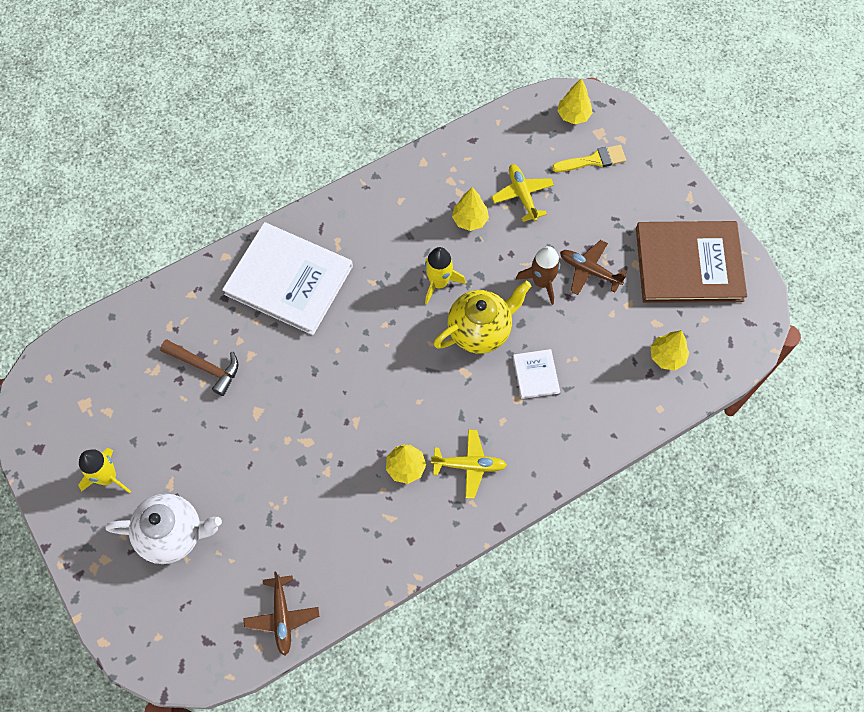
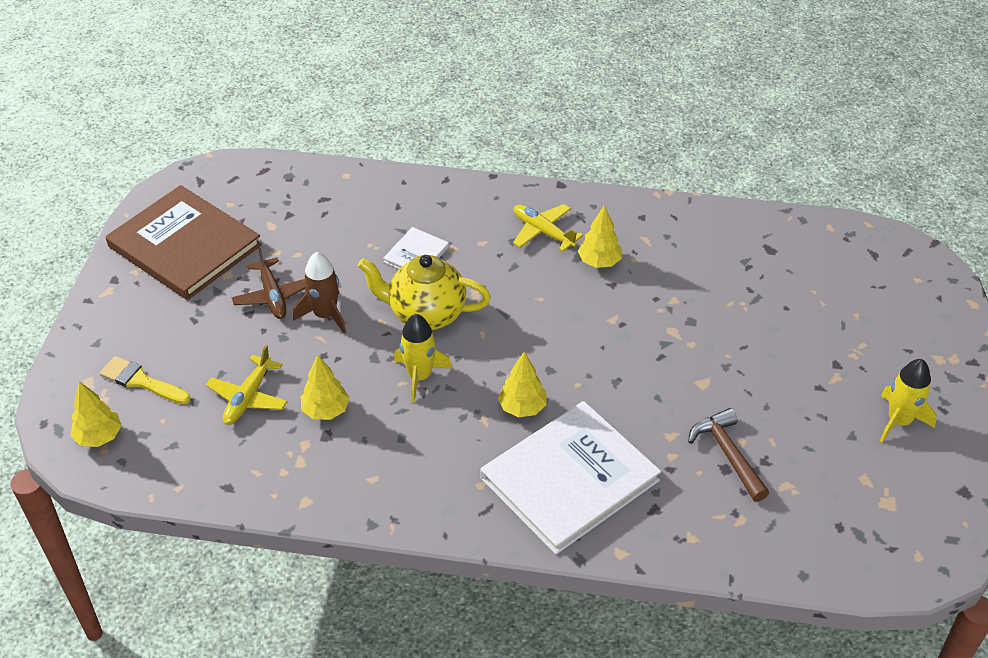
camera: 140 degrees left, 20 degrees down
(173, 534) = (858, 339): white teapot -> none
(282, 617) = (795, 233): brown plane -> none
(289, 280) = (569, 479): white book -> white book turned 75 degrees clockwise
(667, 357) = (295, 200): yellow tree -> yellow tree (522, 407)

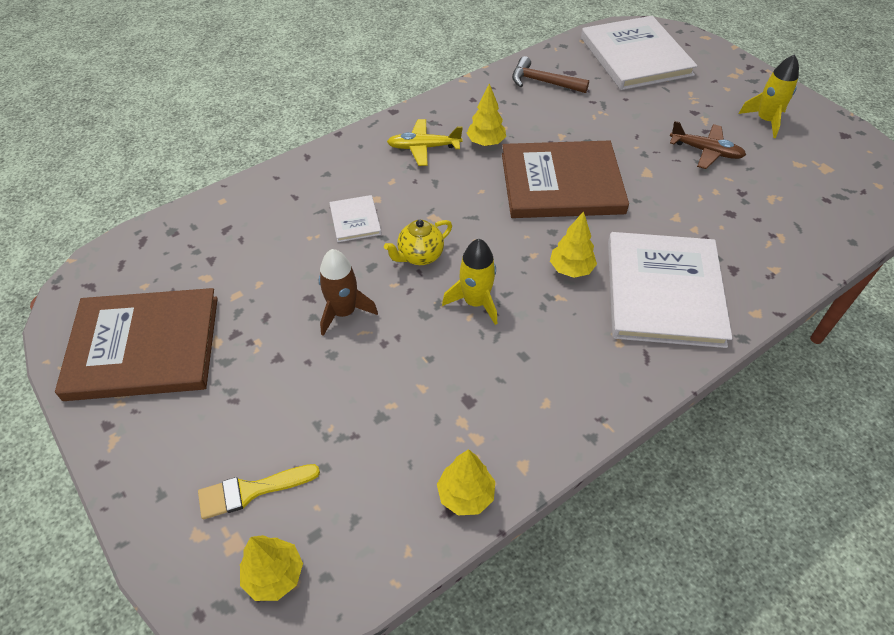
camera: 45 degrees left, 5 degrees up
(248, 398) = (367, 424): yellow plane -> none
(273, 296) = (280, 329): brown plane -> brown plane (706, 151)
(326, 410) = (442, 382): yellow tree -> yellow tree (466, 495)
(426, 314) = (420, 256): yellow teapot -> yellow teapot, size x0.61
(614, 338) = (561, 183): none -> brown book
(727, 454) = (719, 204): brown hammer -> brown hammer (543, 82)
(861, 275) = (635, 56): none -> white book

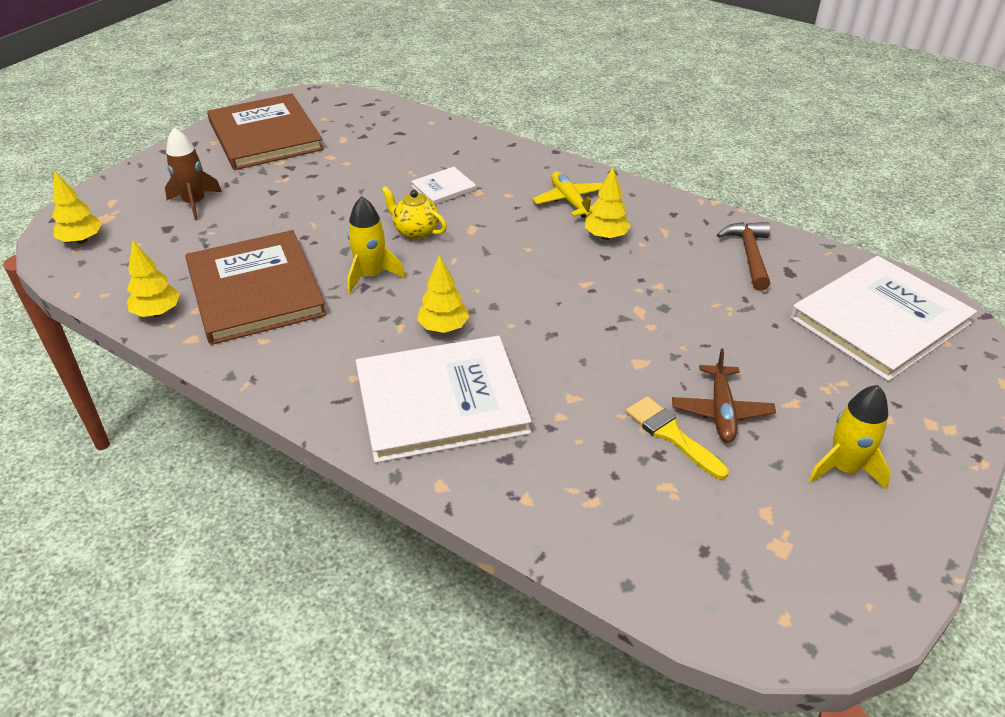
camera: 70 degrees right, 10 degrees down
(251, 491) = (148, 213): yellow brush -> yellow brush (671, 435)
(344, 312) = (331, 209): brown rocket -> brown rocket (195, 203)
(561, 183) = (575, 299): brown book -> brown book (255, 290)

